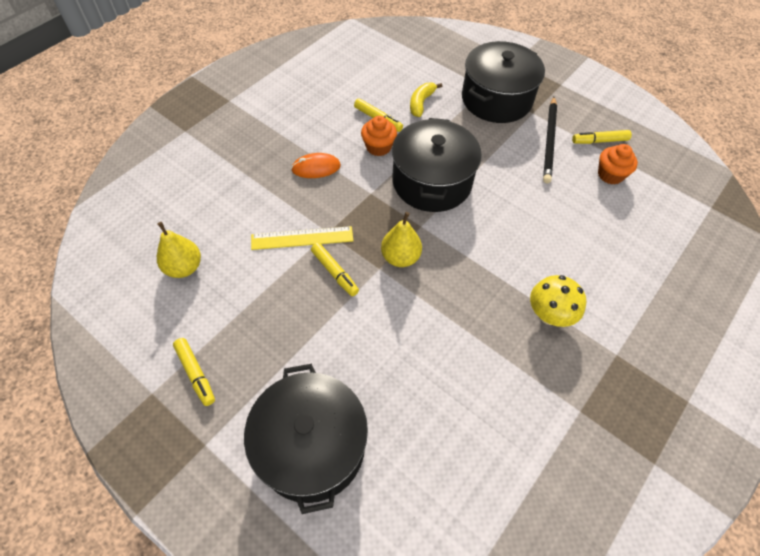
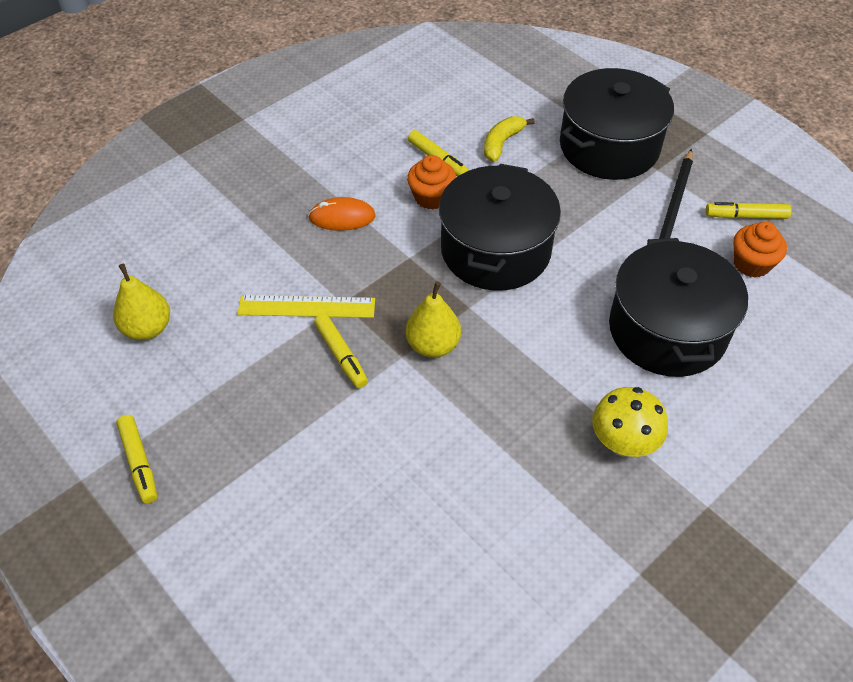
camera: 10 degrees right, 5 degrees down
(311, 446) = (269, 571): black pot -> black pot (667, 330)

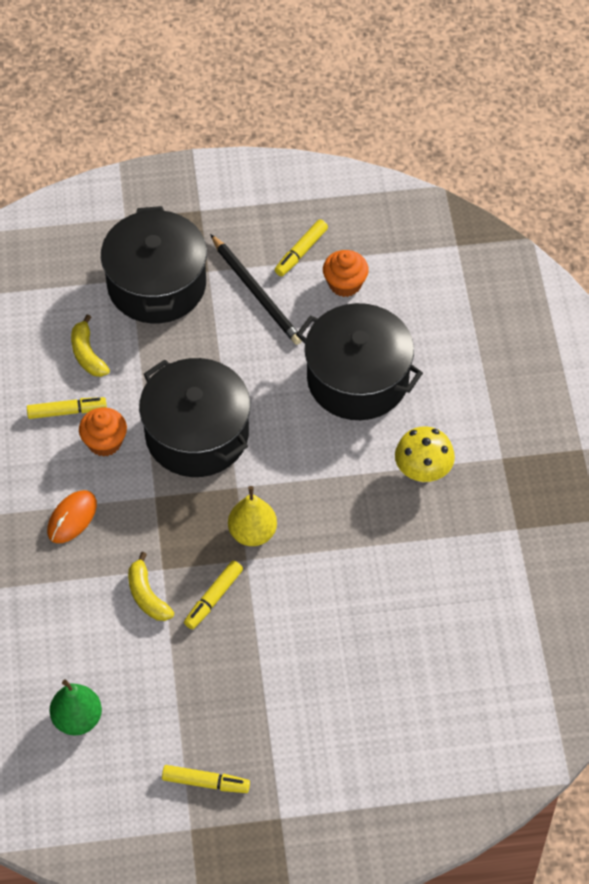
camera: 55 degrees left, 5 degrees up
(147, 328) = (77, 719): yellow pear -> green pear
(306, 307) = (147, 596): yellow ruler -> yellow banana
(341, 355) = (213, 598): yellow marker -> yellow marker turned 120 degrees clockwise

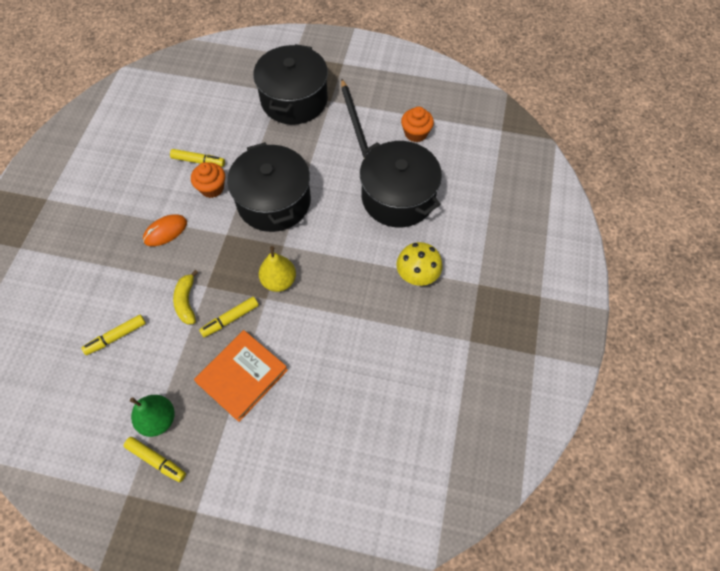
camera: 20 degrees right, 5 degrees up
(77, 719) = (94, 376): green pear -> green pear (158, 419)
(87, 354) = (230, 129): yellow banana -> none
(261, 658) = (242, 376): none -> orange book
(301, 252) = (395, 106): yellow marker -> yellow marker (116, 337)

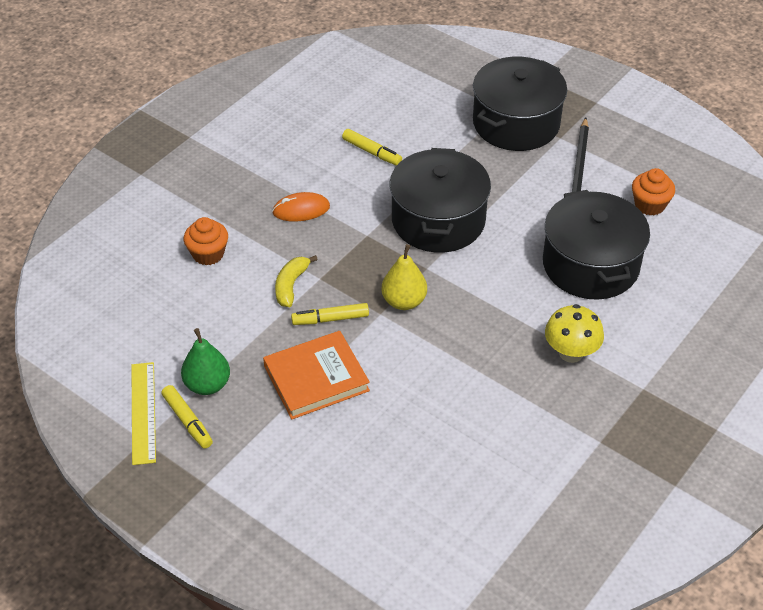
camera: 25 degrees right, 15 degrees down
(116, 337) = (200, 292): yellow marker -> none
(116, 469) = (143, 412): none -> yellow ruler
(212, 188) = (374, 184): orange cupcake -> orange cupcake (208, 254)

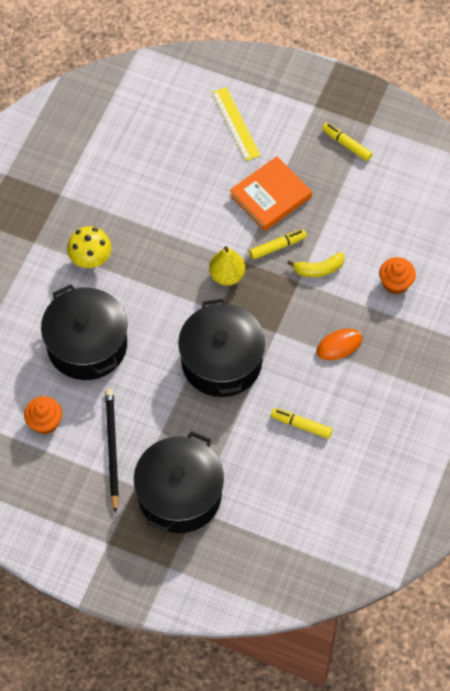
camera: 165 degrees right, 15 degrees up
(143, 412) = (380, 144): yellow ruler -> yellow ruler (236, 123)
(207, 385) = (345, 174): green pear -> none
(291, 285) = (318, 269): yellow banana -> yellow banana turned 75 degrees clockwise

